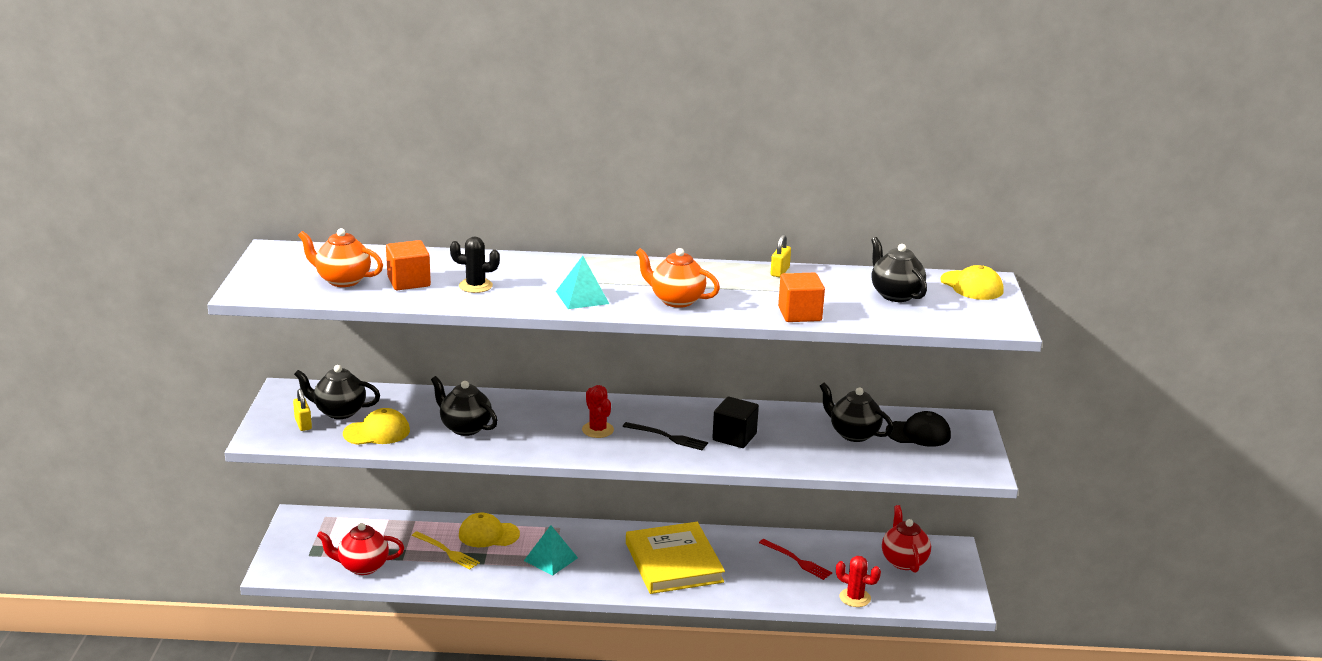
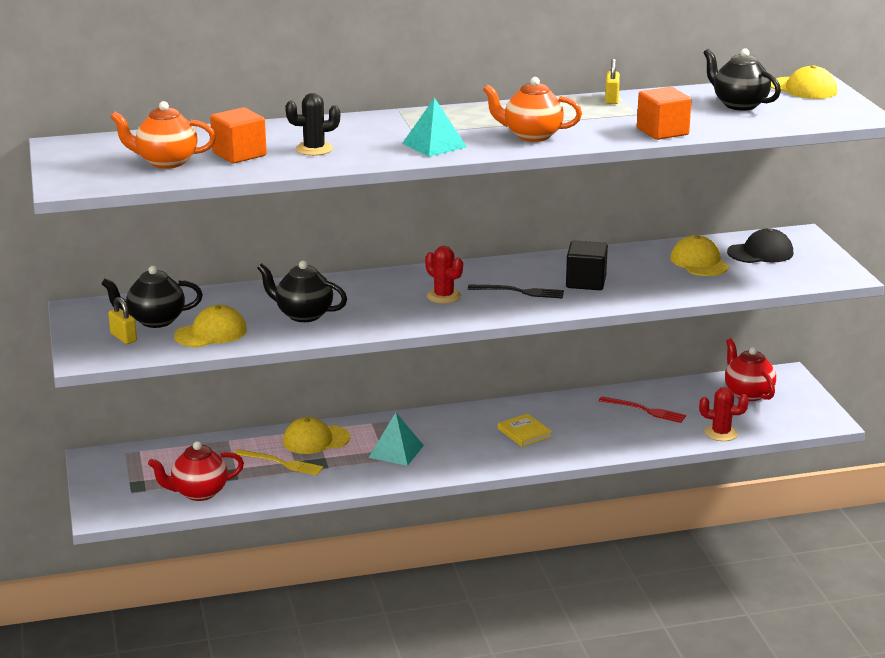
camera: 15 degrees left, 0 degrees up
(674, 562) = (524, 433): yellow book -> yellow book, size x0.45
(853, 434) = (699, 262): black teapot -> yellow cap

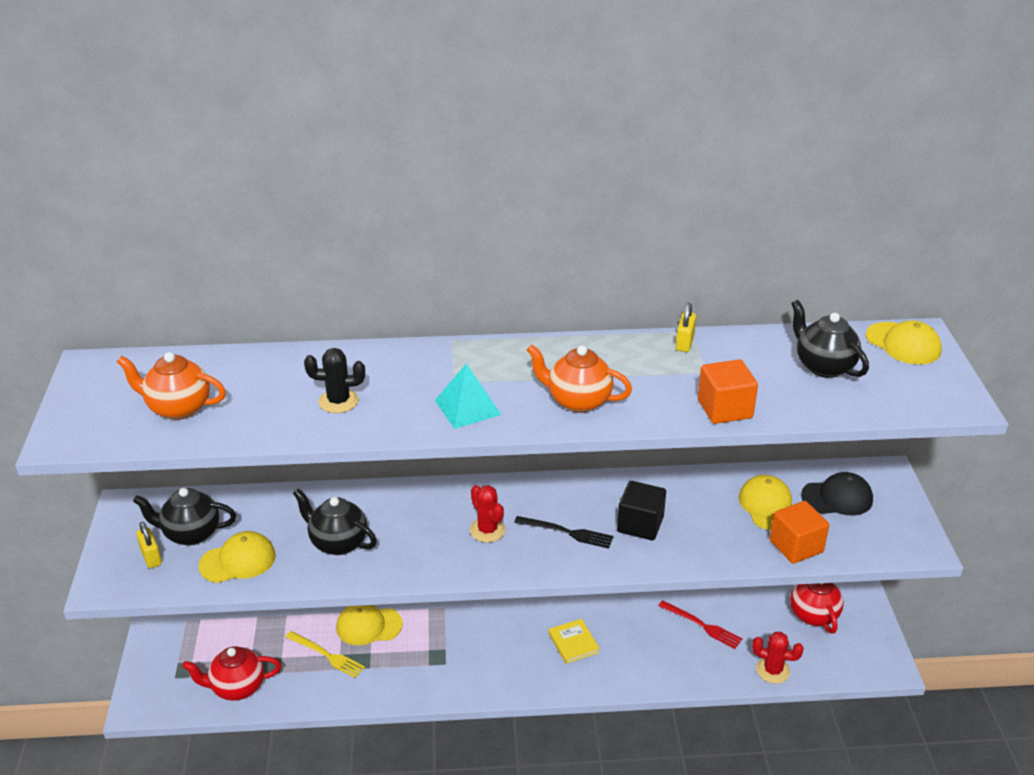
camera: 10 degrees right, 10 degrees up
(239, 154) = (258, 402): orange cube -> orange cube (796, 546)
(396, 451) = (441, 653): turquoise pyramid -> none

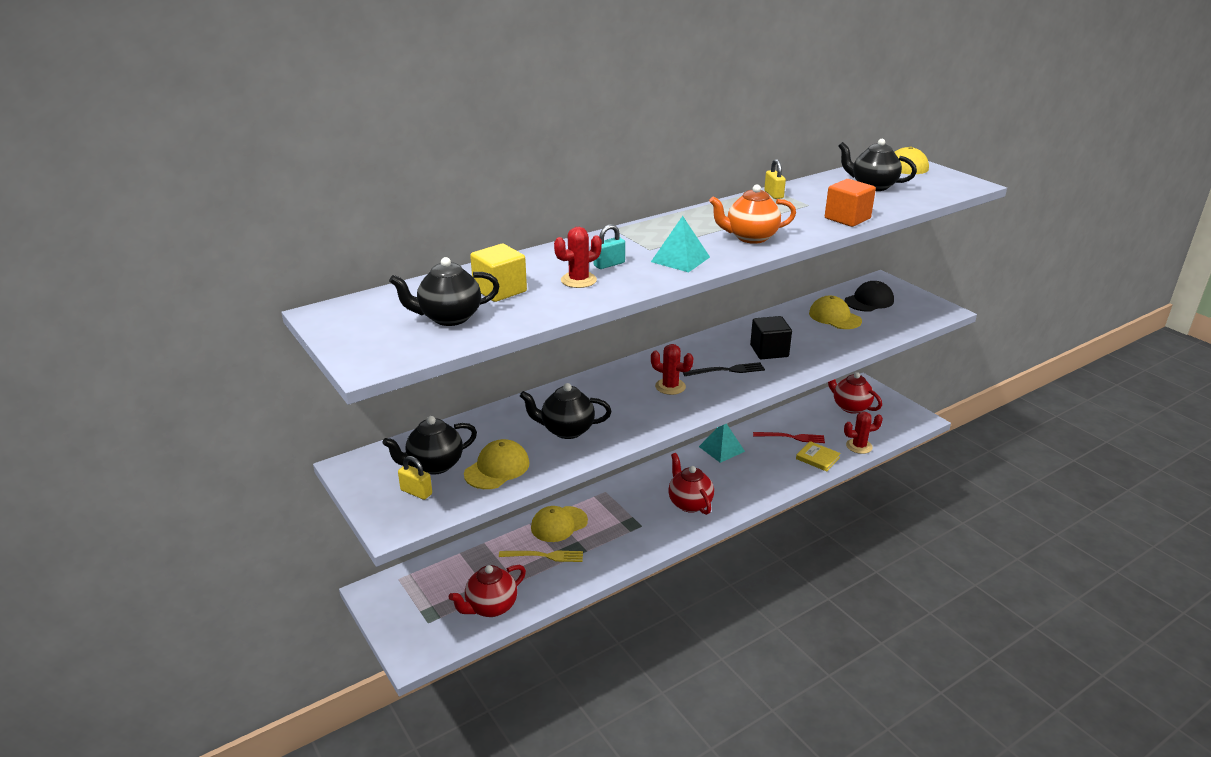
camera: 30 degrees left, 5 degrees down
(178, 408) = (449, 318): orange teapot -> black teapot
(256, 389) = (500, 290): none -> yellow cube
(338, 401) = (578, 280): black cactus -> red cactus
(390, 389) = (609, 264): none -> turquoise padlock
(515, 659) = (689, 503): none -> red teapot
(573, 643) = (719, 478): yellow book -> yellow book (817, 458)
(609, 607) = (721, 449): none -> turquoise pyramid
(796, 546) = (876, 332): orange cube -> none

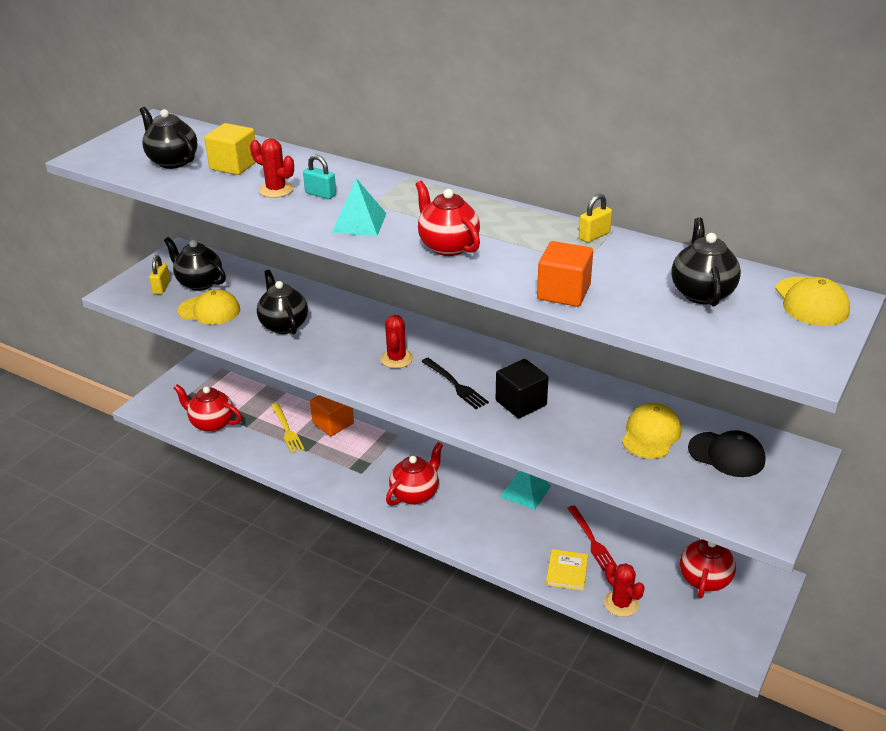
camera: 65 degrees right, 5 degrees up
(559, 524) = (333, 423): yellow cap -> orange cube
(750, 237) = (448, 246): orange teapot -> red teapot

